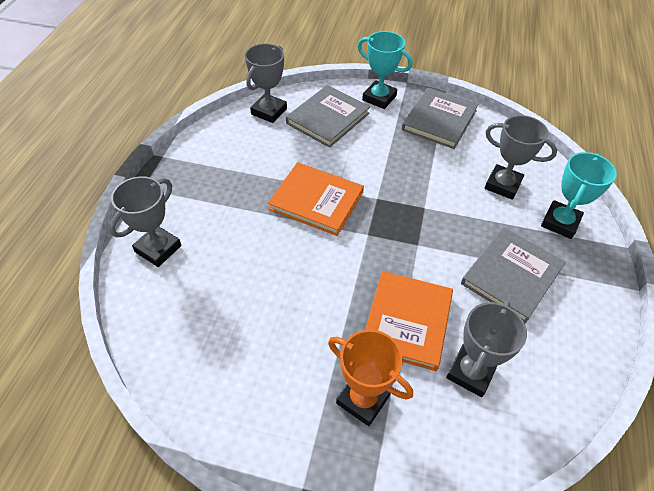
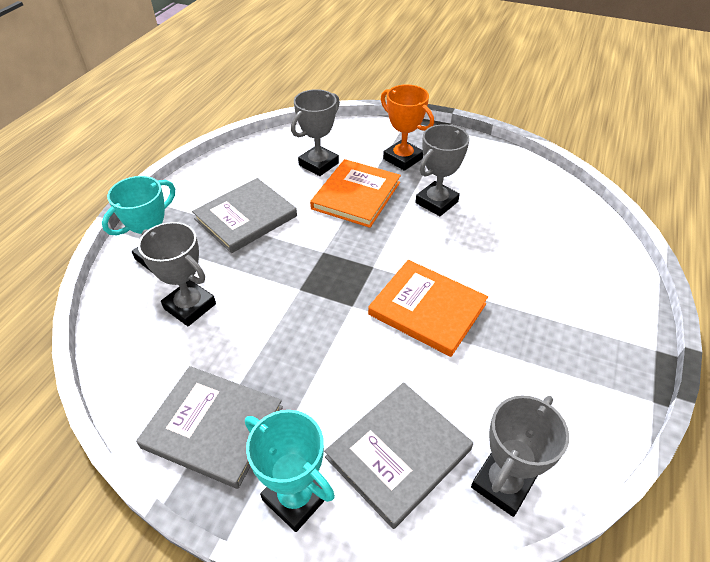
camera: 170 degrees left, 5 degrees down
(158, 249) = (600, 273): grey trophy -> grey trophy (436, 202)
(439, 120) = (213, 427): grey book -> grey book turned 75 degrees clockwise

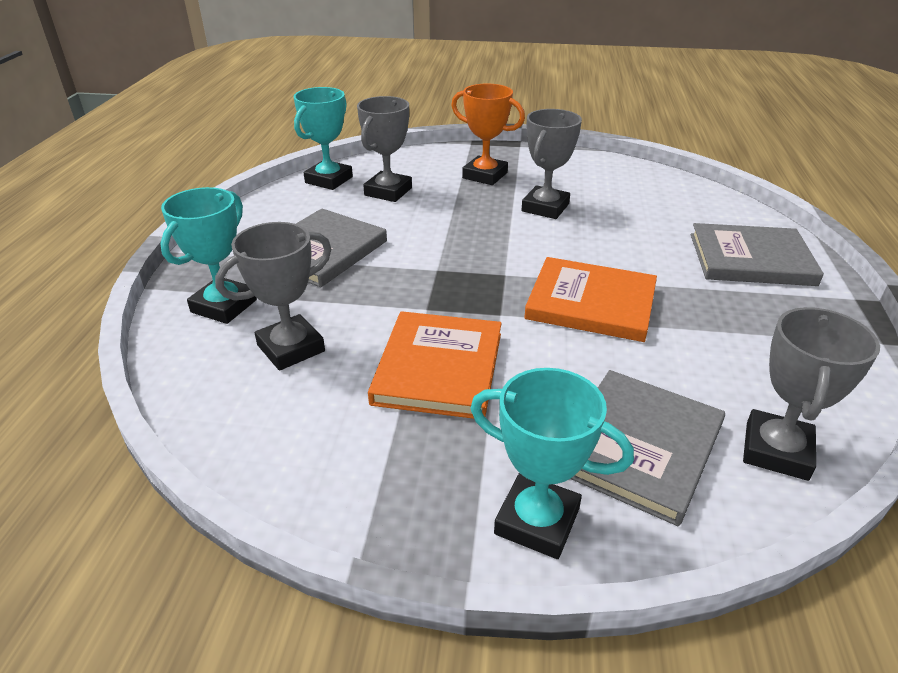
camera: 15 degrees left, 10 degrees down
(190, 306) = (291, 348): grey trophy -> grey trophy turned 60 degrees counterclockwise
(213, 427) = (386, 469): grey book -> grey book (751, 259)
(278, 144) = (329, 180): none -> turquoise trophy
(356, 195) = (448, 213): orange book -> orange book (438, 368)

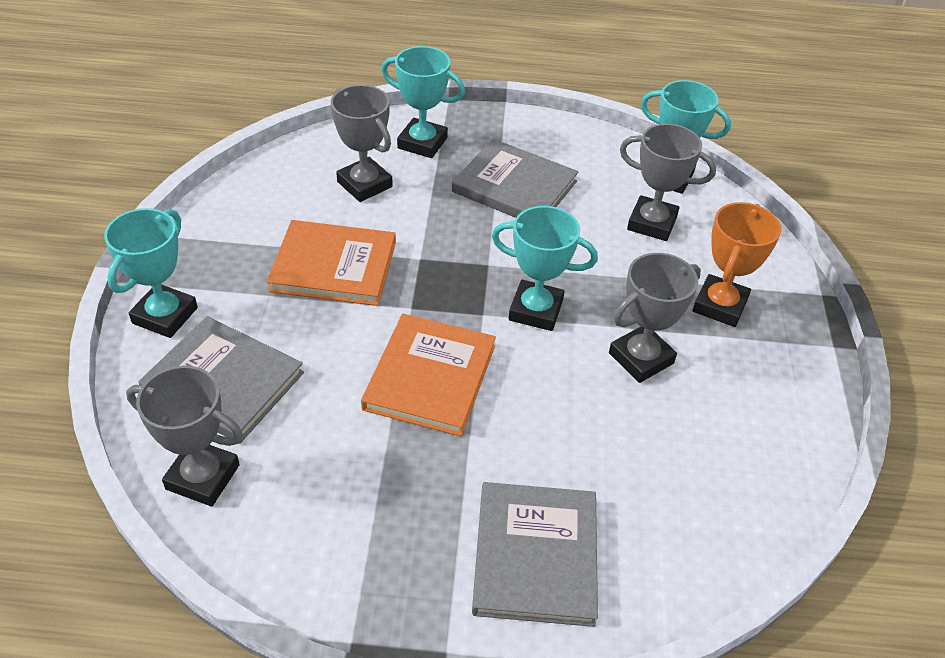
camera: 85 degrees right, 10 degrees up
(497, 248) = (535, 310): none -> turquoise trophy
(545, 208) = (641, 358): grey trophy -> grey trophy turned 60 degrees counterclockwise

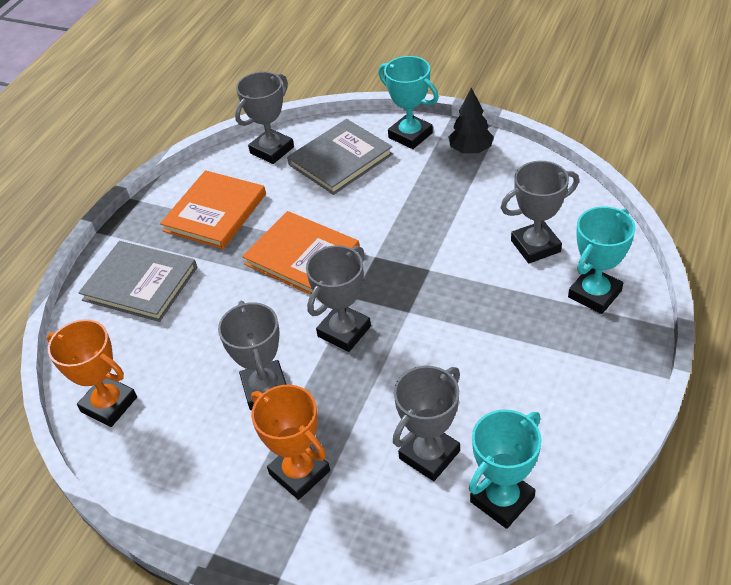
camera: 115 degrees right, 0 degrees up
(197, 252) = (470, 150): none -> black tree
(334, 266) = (434, 218): orange book -> orange book (215, 212)
(514, 187) = (512, 352): grey book -> none
(535, 310) = (344, 331): turquoise trophy -> grey trophy
(738, 506) = (109, 404): none -> orange trophy

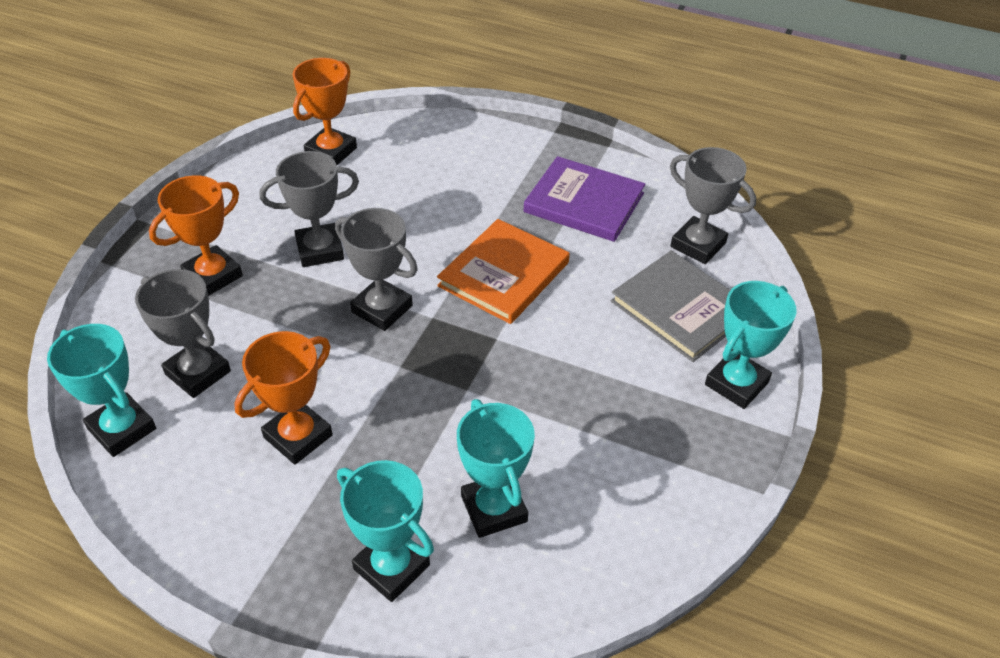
camera: 85 degrees right, 0 degrees up
(140, 283) = (480, 157): grey book -> none
(215, 212) = (584, 203): orange book -> purple book
(470, 150) = (706, 452): black tree -> none
(490, 366) = (298, 436): none -> orange trophy
(535, 246) = (494, 509): grey trophy -> turquoise trophy

